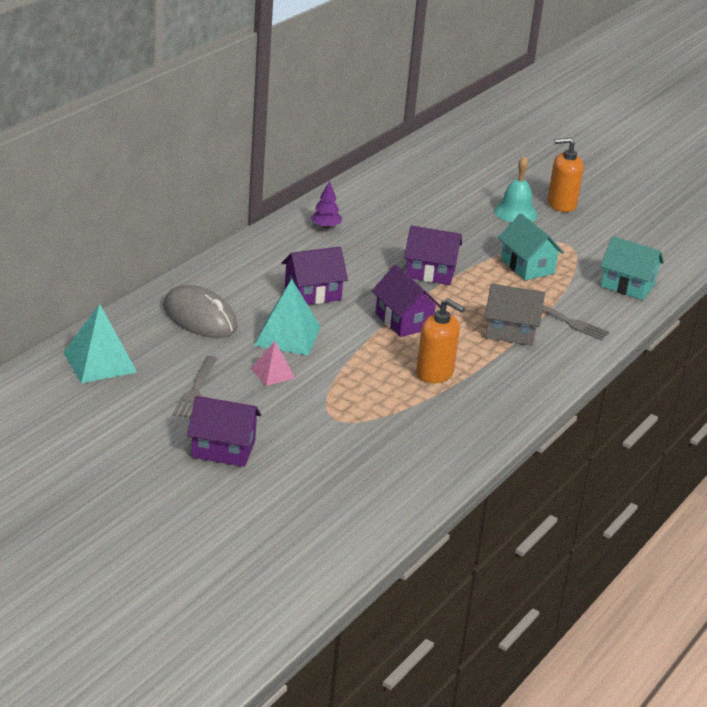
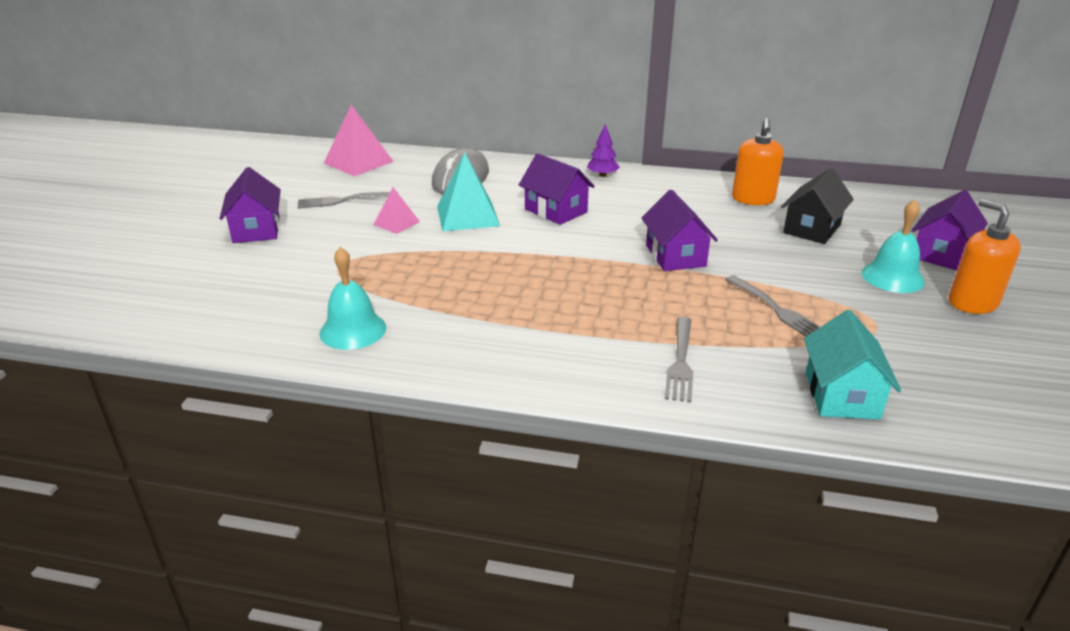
camera: 70 degrees right, 0 degrees up
(100, 362) = (358, 162): turquoise pyramid -> pink pyramid
(325, 227) = (688, 191): purple tree -> purple tree (602, 175)
(403, 321) = (556, 262): purple house -> purple house (941, 253)
(430, 208) = (812, 229): none -> black house
(435, 373) = (469, 298): orange soap dispenser -> orange soap dispenser (753, 199)
(448, 432) = (353, 330): none -> turquoise bell
(510, 332) = (606, 327): grey house -> none
(527, 266) = (776, 309): turquoise house -> grey fork

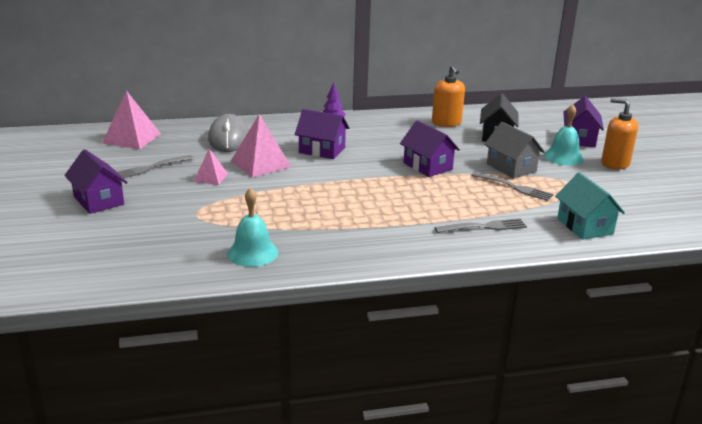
camera: 25 degrees left, 5 degrees down
(468, 216) = (261, 164): turquoise pyramid -> pink pyramid
(680, 361) = (483, 227): grey fork -> grey fork turned 90 degrees counterclockwise
(795, 279) = (511, 168): none -> grey house

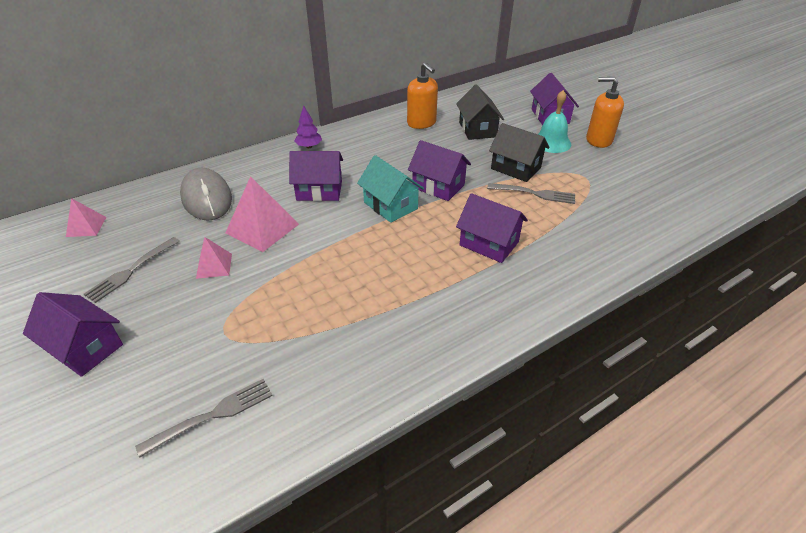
camera: 20 degrees left, 15 degrees up
(132, 138) = (86, 226): pink pyramid -> pink pyramid, size x0.57
(252, 253) = (325, 380): turquoise bell -> none
(443, 209) = (489, 243): none -> purple house
(483, 227) = (541, 258): grey fork -> grey fork (212, 416)
(511, 168) = (515, 168): grey house -> black house
(585, 226) = (628, 229): turquoise house -> turquoise house (390, 205)

